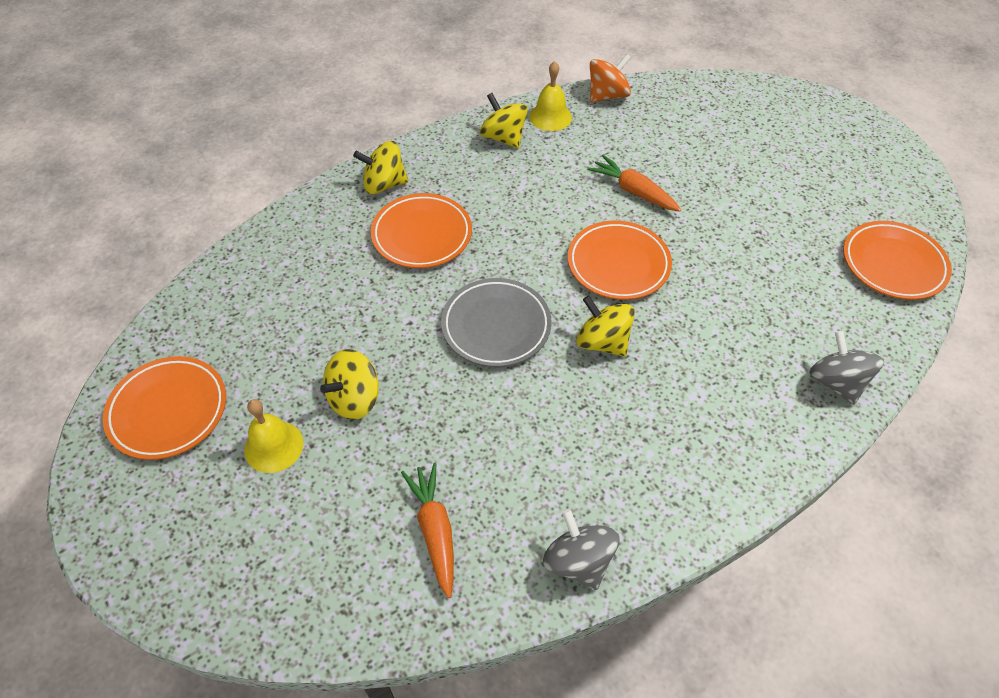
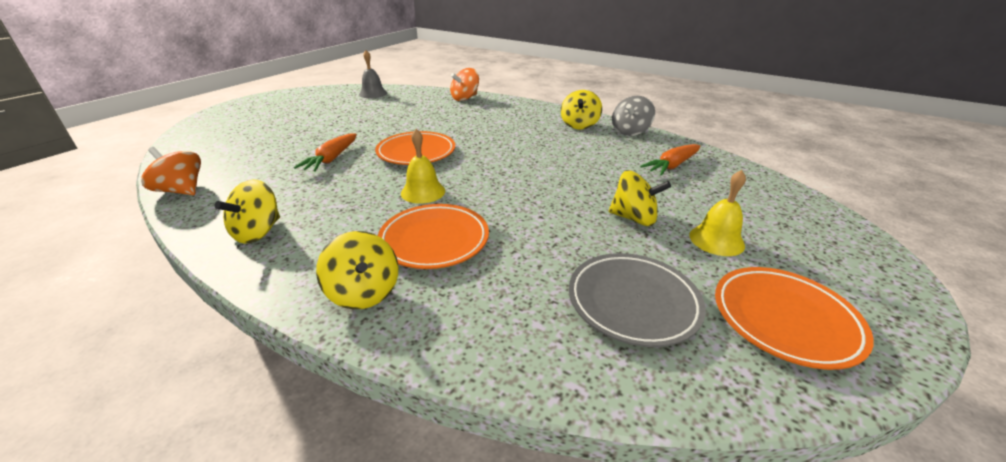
camera: 115 degrees left, 20 degrees down
(496, 326) = (509, 181): grey plate -> grey plate (633, 302)
(550, 117) = (218, 213): yellow bell -> yellow bell (423, 192)
(602, 342) = (490, 147): yellow spinning top -> yellow spinning top (579, 125)
(836, 382) = (465, 98): grey spinning top -> orange spinning top
(893, 264) = (373, 93): orange plate -> grey bell

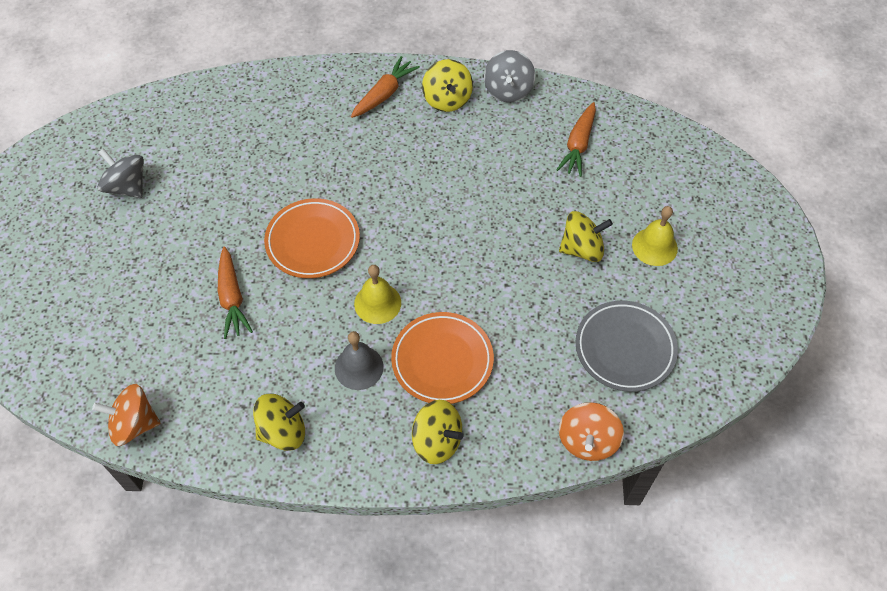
camera: 30 degrees left, 25 degrees up
(258, 232) = (283, 431): yellow spinning top -> yellow spinning top turned 105 degrees counterclockwise
(343, 108) = (127, 186): none -> grey spinning top
(373, 93) = (128, 131): grey bell -> grey bell (359, 367)
(465, 98) = (265, 90): orange spinning top -> orange spinning top (587, 441)
(537, 114) = (384, 94): none -> orange carrot
(784, 320) = (722, 314): orange plate -> none

